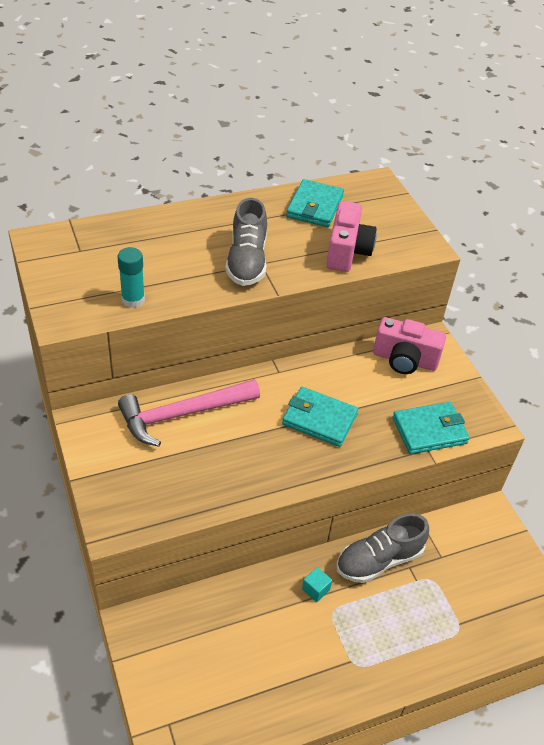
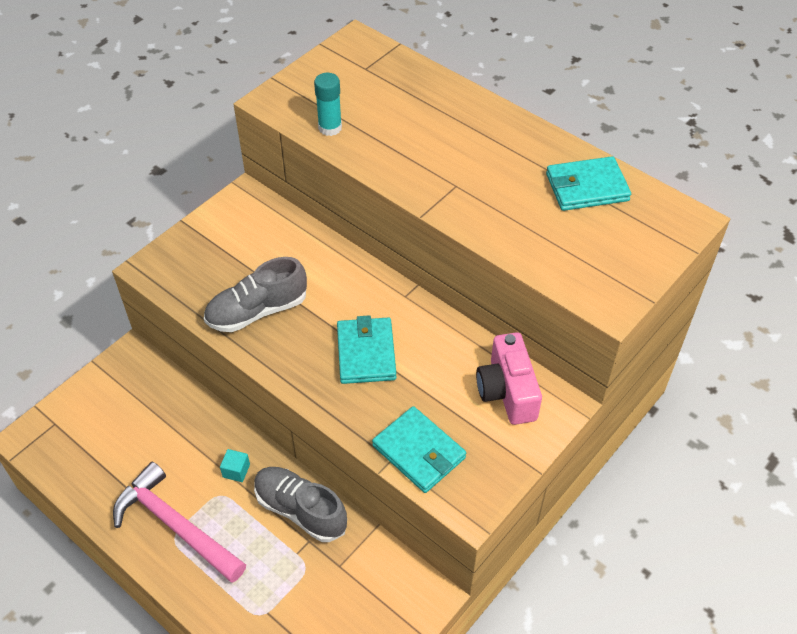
camera: 65 degrees right, 5 degrees up
(182, 414) = (298, 252): pink hammer -> pink hammer (175, 525)
(247, 261) = (449, 175): grey shoe -> grey shoe (257, 311)
(347, 251) = (536, 241): pink camera -> none

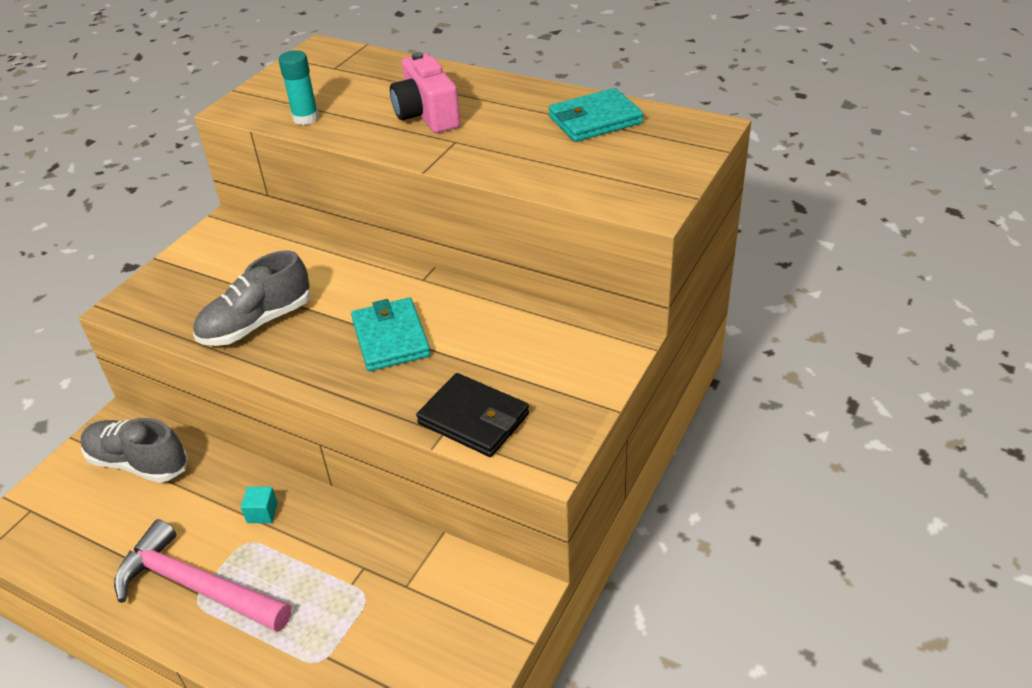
camera: 10 degrees left, 10 degrees down
(300, 510) = (347, 537): grey shoe -> grey shoe (138, 463)
(418, 452) = (473, 419): turquoise wallet -> black wallet
(507, 391) = (559, 343): pink camera -> pink camera (427, 115)

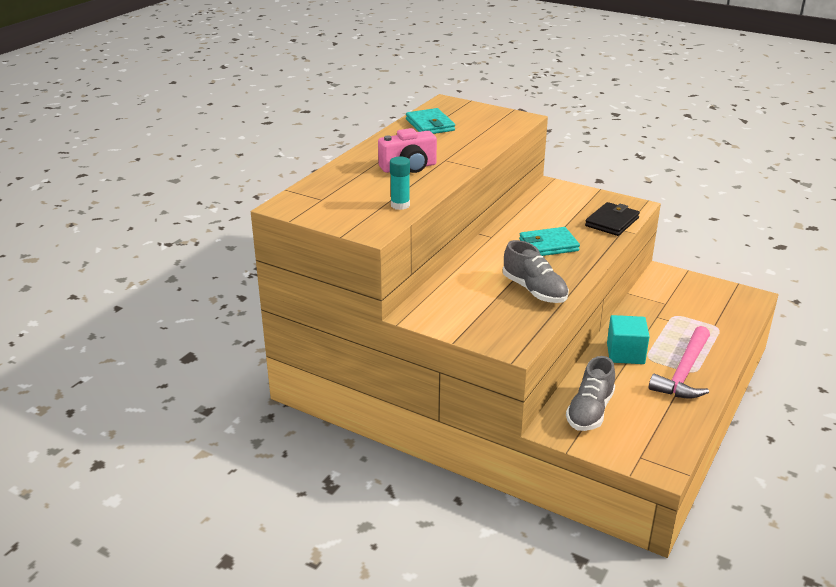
camera: 90 degrees left, 10 degrees down
(262, 513) = (625, 353): turquoise cube -> turquoise cube, size x2.12

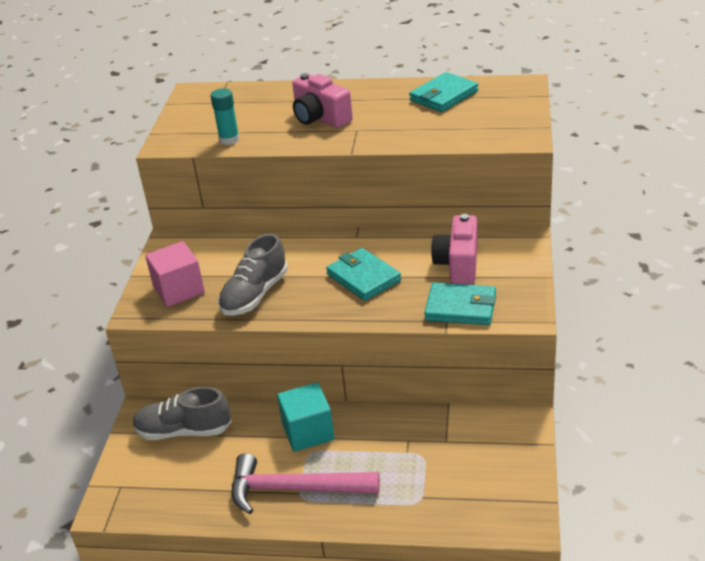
camera: 70 degrees right, 5 degrees up
(498, 322) = (179, 290): none -> pink cube
(561, 211) = (458, 264): none -> pink camera
(612, 222) = (460, 307): black wallet -> turquoise wallet

